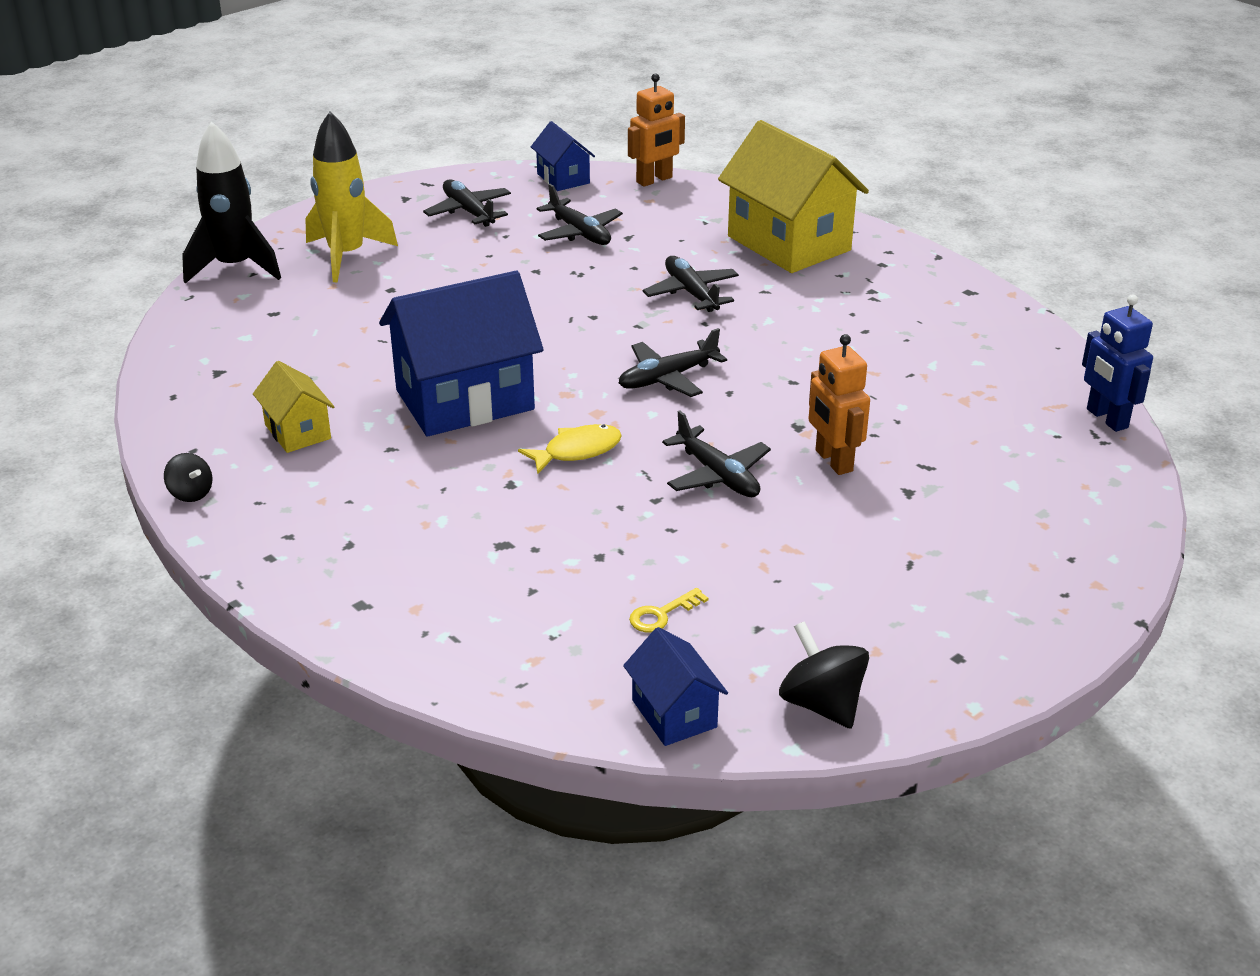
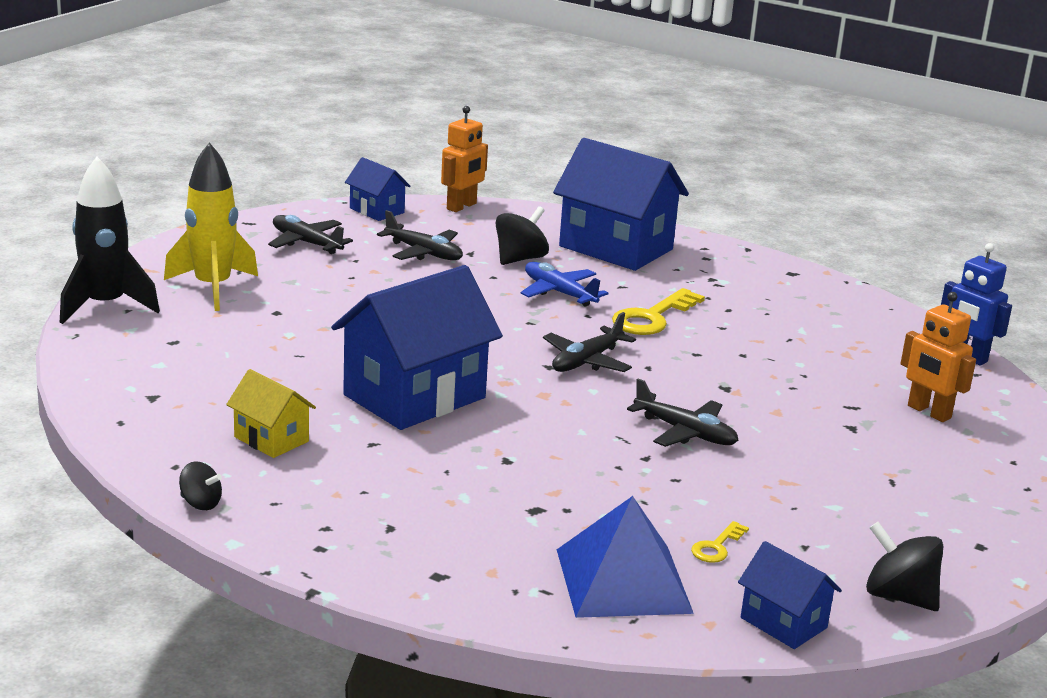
camera: 20 degrees left, 10 degrees down
(539, 638) = (623, 580): none -> blue pyramid
(577, 451) = (548, 427): yellow fish -> none
(675, 248) = (520, 259): none -> black spinning top
(691, 293) = (559, 293): black plane -> blue plane
(773, 333) = (652, 318): none -> yellow key
(788, 243) = (616, 248): yellow house -> blue house
(833, 461) = (774, 411): orange robot -> orange robot (928, 412)

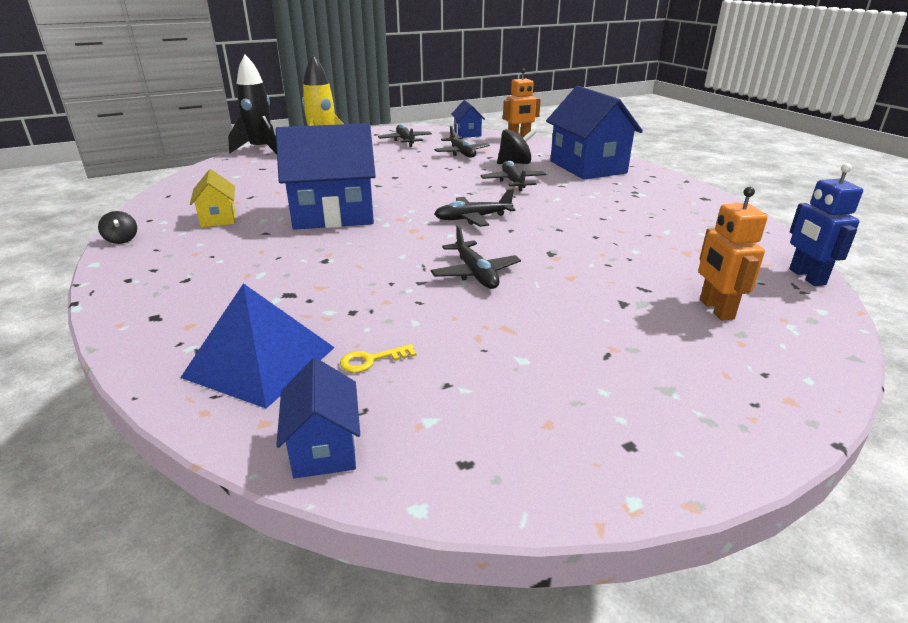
camera: 35 degrees right, 5 degrees up
(559, 293) = (513, 182): blue plane -> black plane
(652, 318) = (557, 204): yellow key -> none
(899, 597) = (471, 466): black spinning top -> none

